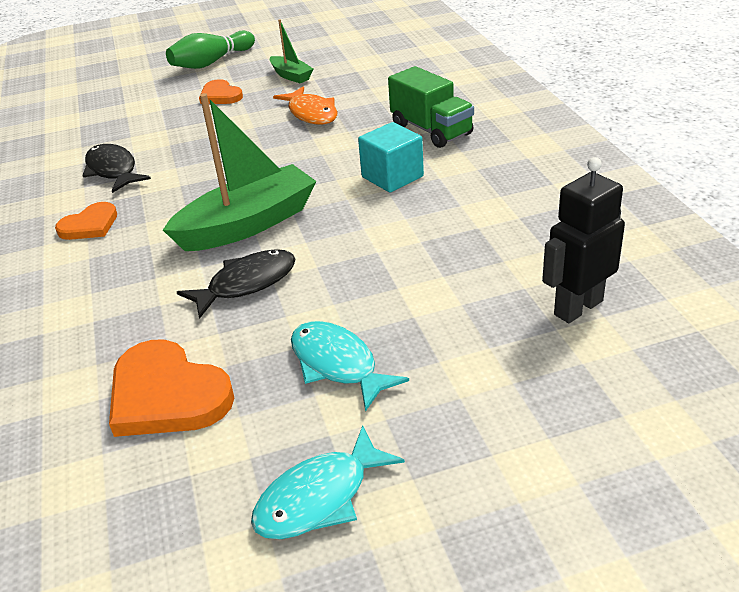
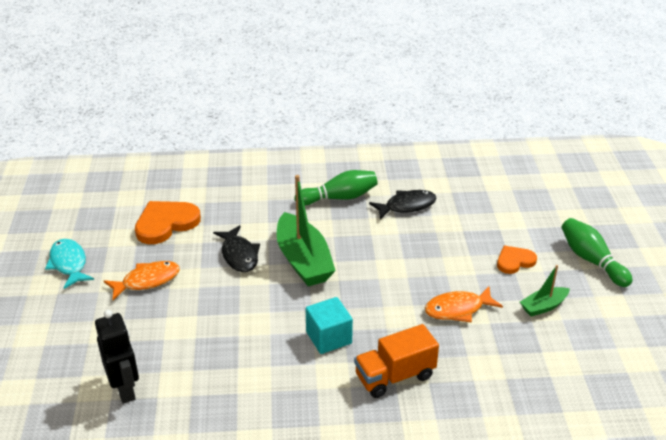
camera: 100 degrees right, 0 degrees up
(90, 225) = (339, 198): orange heart -> green bowling pin
(337, 364) = (147, 281): turquoise fish -> orange fish
(431, 130) = (395, 376): green truck -> orange truck

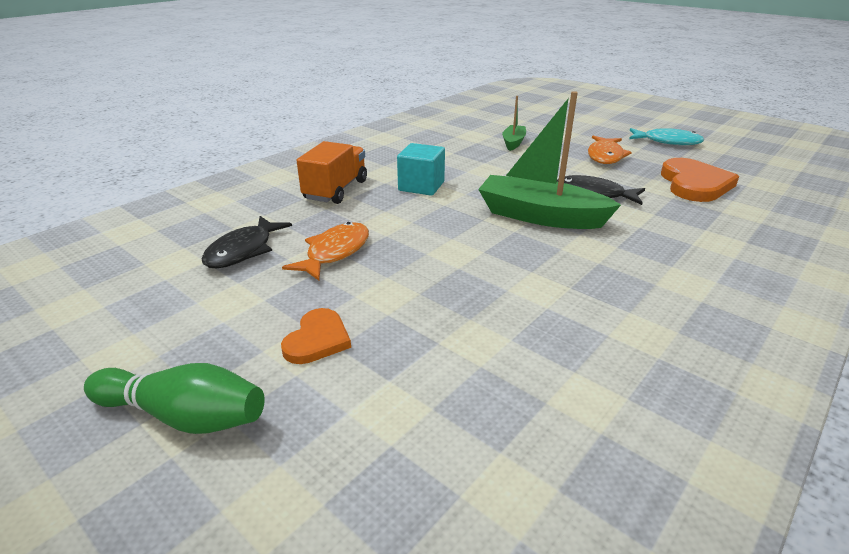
camera: 135 degrees right, 5 degrees down
(125, 390) = (493, 125): black robot -> none
(339, 198) = (645, 289): green bowling pin -> none
(407, 206) = (560, 330): black fish -> black fish (243, 251)
(543, 306) = (231, 303): green boat -> green boat (513, 143)

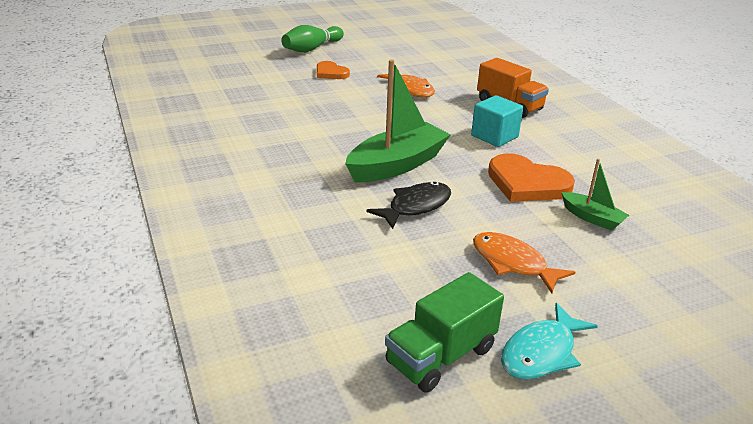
camera: 115 degrees right, 0 degrees up
(243, 251) = (435, 70): black fish -> none
(694, 184) = (389, 282): orange heart -> orange heart (527, 183)
(719, 160) = (441, 356): none -> green truck

